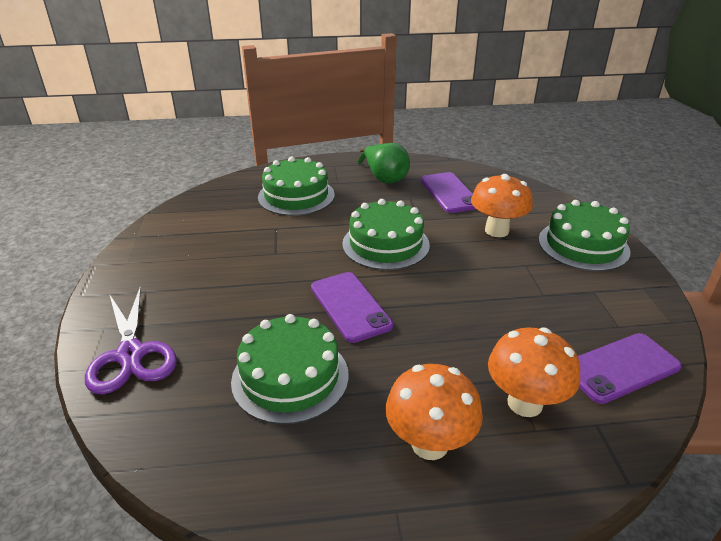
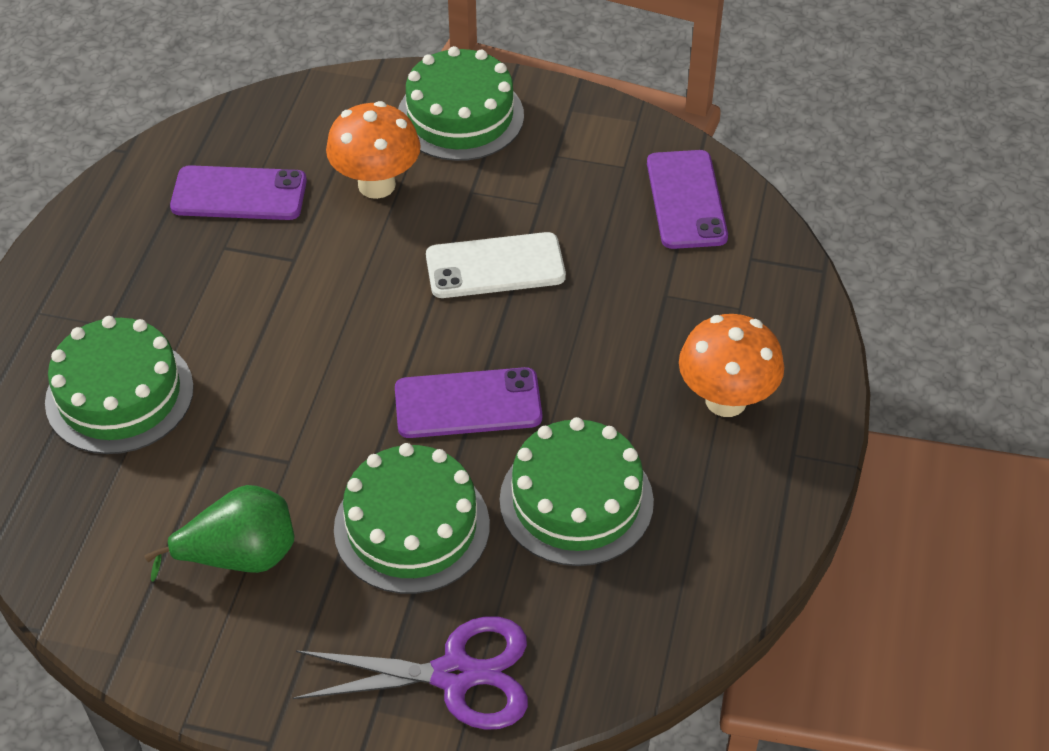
camera: 70 degrees left, 15 degrees up
(384, 178) = (136, 257): green pear -> green pear (240, 556)
(385, 244) = (341, 320): green cake -> green cake (412, 527)
(472, 289) = (495, 266): none -> white phone
(525, 403) = (702, 300): orange mushroom -> none

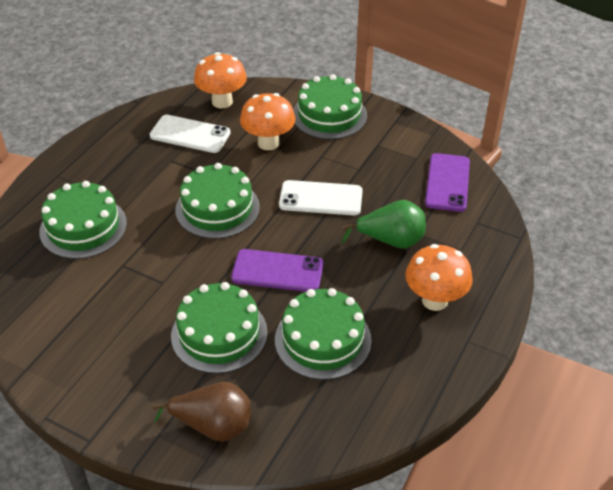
camera: 15 degrees right, 5 degrees down
(239, 194) = (190, 134): purple phone -> white phone
(240, 556) = (114, 329): green pear -> green pear (391, 241)
(272, 124) = (222, 102): none -> orange mushroom
(333, 316) = (217, 208): none -> green cake
(455, 674) = (213, 426): purple scissors -> brown pear

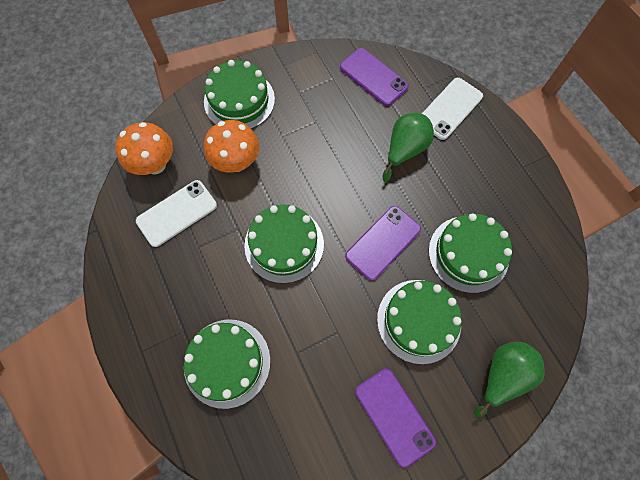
camera: 55 degrees left, 25 degrees up
(111, 359) = (394, 416): none -> purple phone
(213, 426) = (502, 375): brown pear -> green pear
(321, 198) = (328, 166): white phone -> white phone (450, 108)
(434, 300) = (477, 161): orange mushroom -> none

